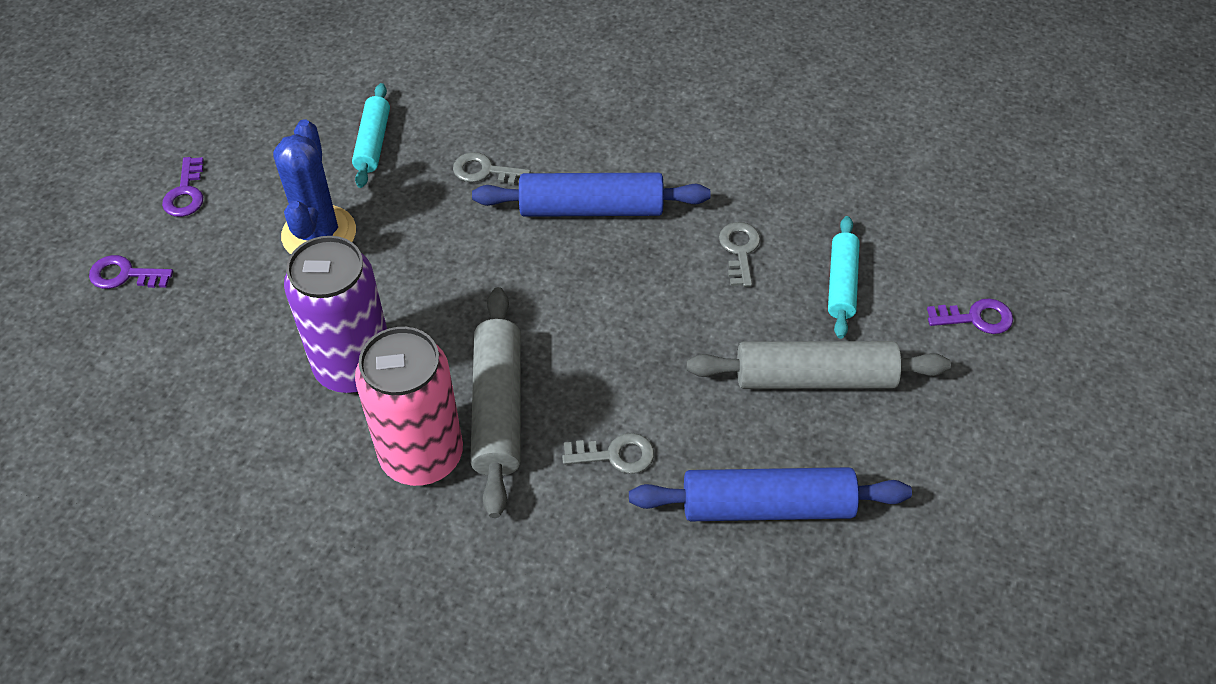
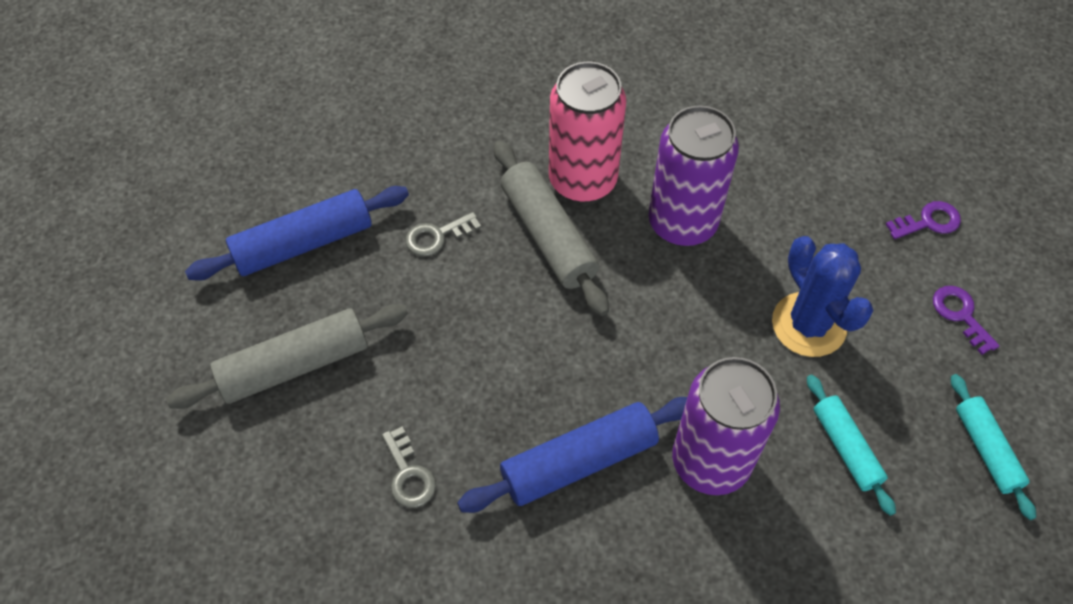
camera: 155 degrees right, 5 degrees up
(485, 171) = (710, 461): grey key -> purple can
(842, 283) = (294, 477): turquoise rolling pin -> turquoise rolling pin (986, 450)
(976, 318) = (150, 492): purple key -> none

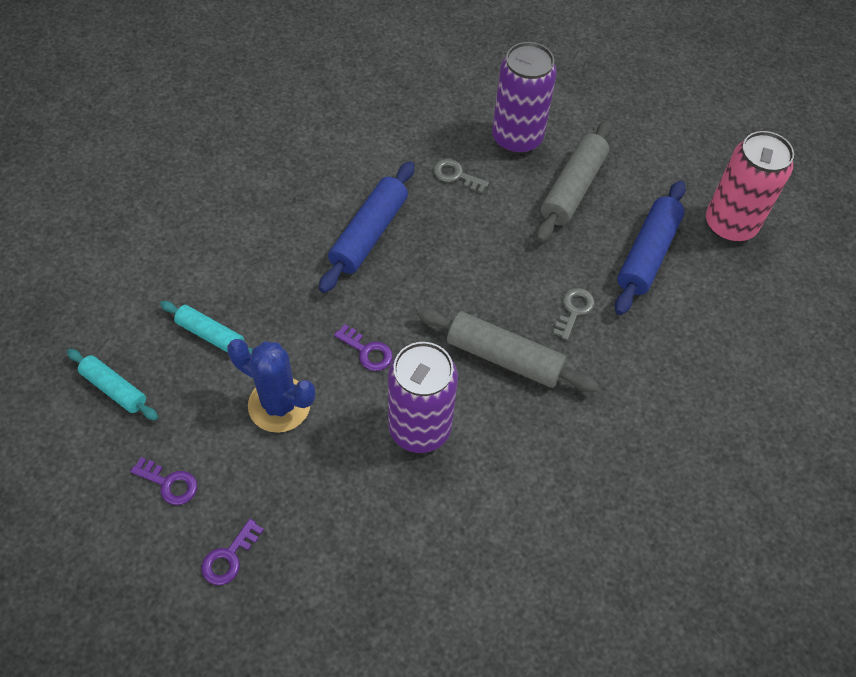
camera: 140 degrees right, 0 degrees up
(582, 180) = (517, 416): pink can -> pink can (730, 225)
(681, 324) = (367, 351): none -> purple key
(710, 461) = (291, 278): purple can -> purple can (517, 138)

